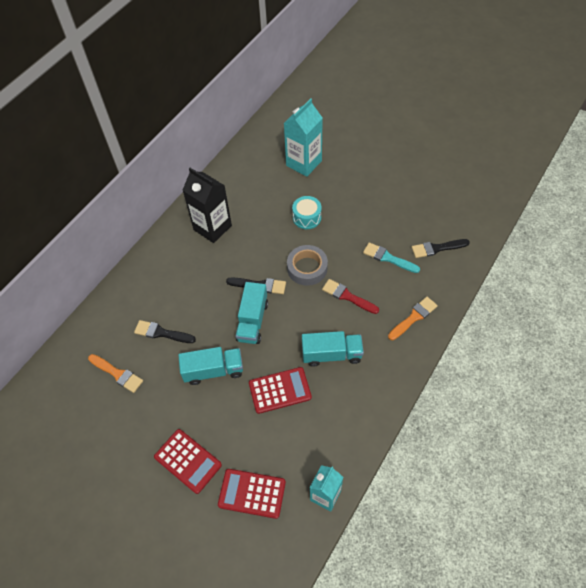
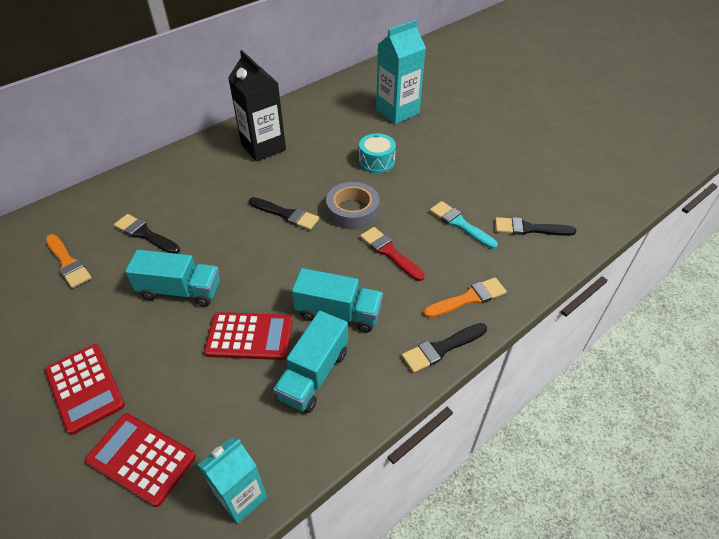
camera: 15 degrees right, 10 degrees down
(252, 321) = (258, 249): turquoise truck -> turquoise truck (313, 374)
(409, 360) = (441, 348): none -> black brush

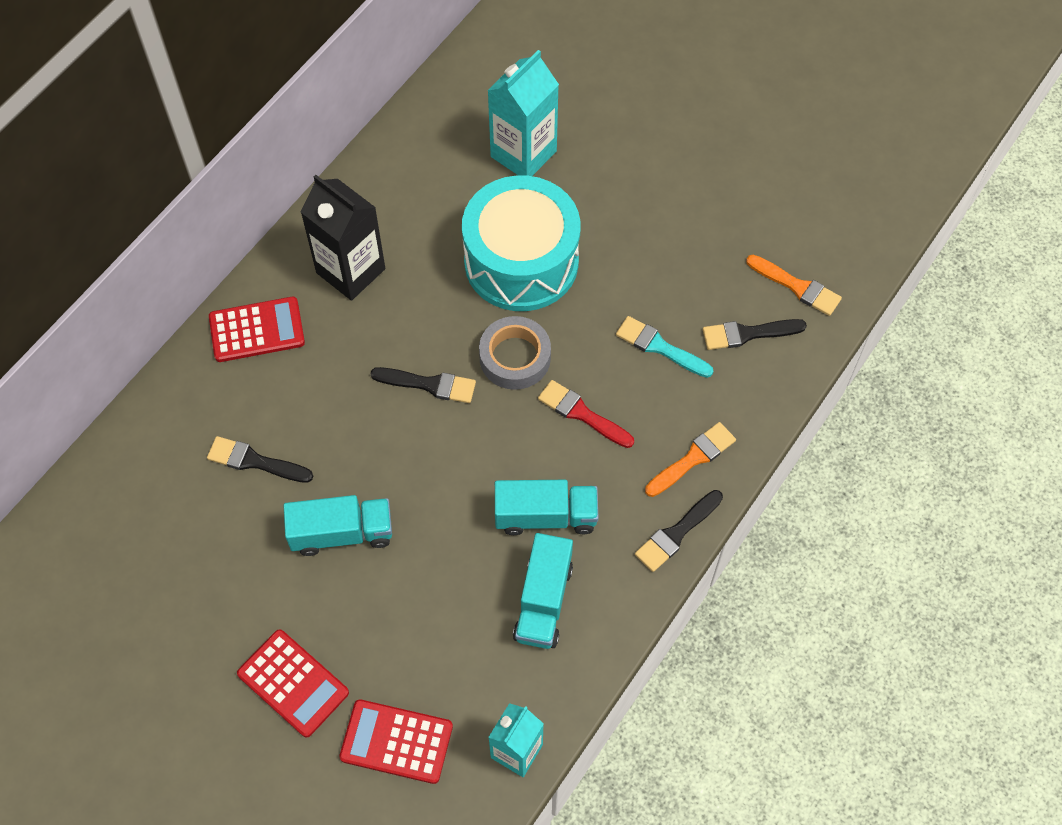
camera: 15 degrees left, 15 degrees up
(68, 263) = (177, 529): orange brush -> orange brush (797, 287)
(249, 336) = (453, 573): red calculator -> red calculator (257, 330)
(376, 161) = (521, 261): turquoise drum -> turquoise drum, size x2.22

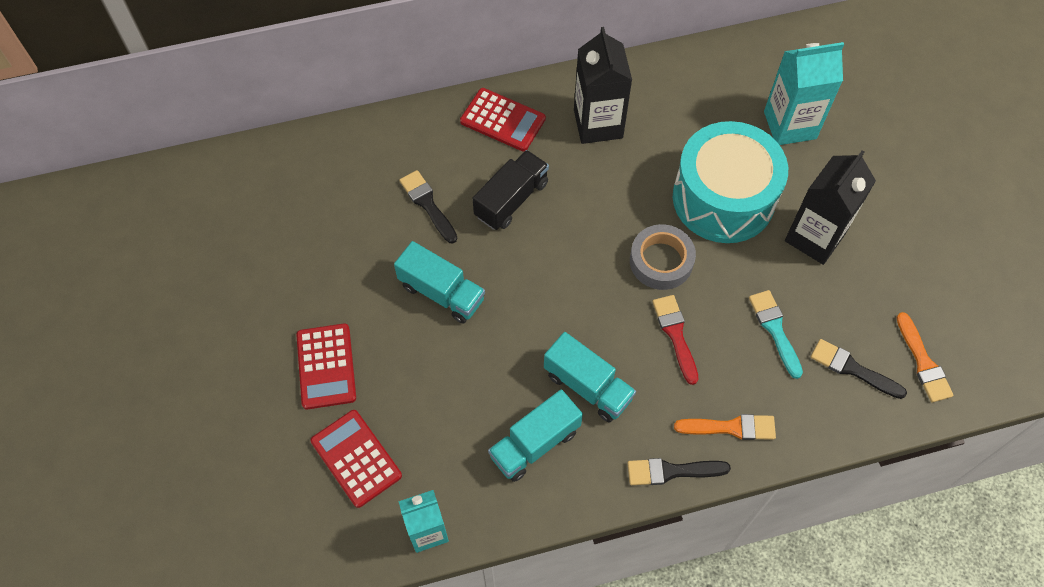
camera: 40 degrees right, 0 degrees up
(331, 399) = (511, 199): none -> black truck
(429, 384) = (585, 237): black brush -> none
(626, 241) = (815, 237): none -> black carton

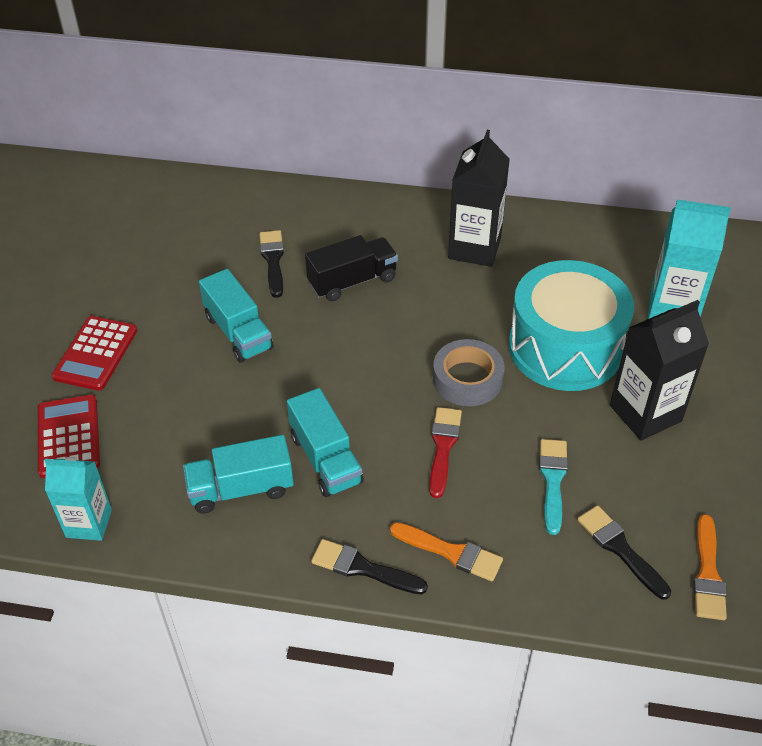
camera: 25 degrees right, 15 degrees down
(502, 120) = (385, 218): red calculator -> none

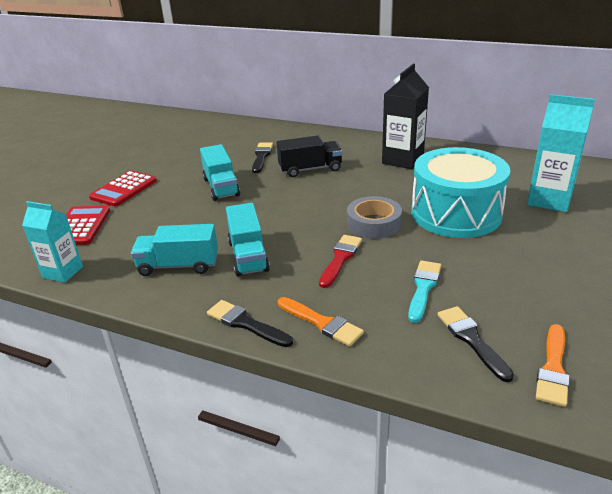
camera: 15 degrees right, 15 degrees down
(645, 413) = (514, 256): black carton -> none

